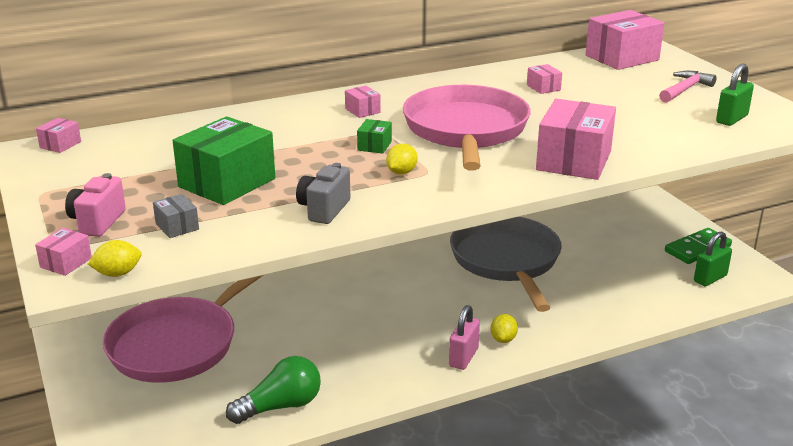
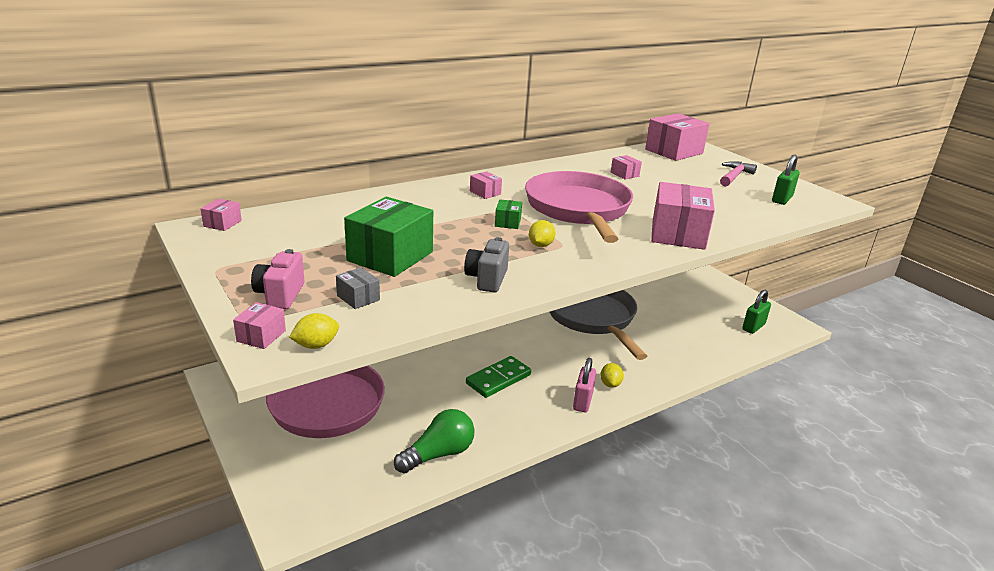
camera: 10 degrees left, 0 degrees up
(697, 249) = (736, 303): green domino -> green domino (498, 379)

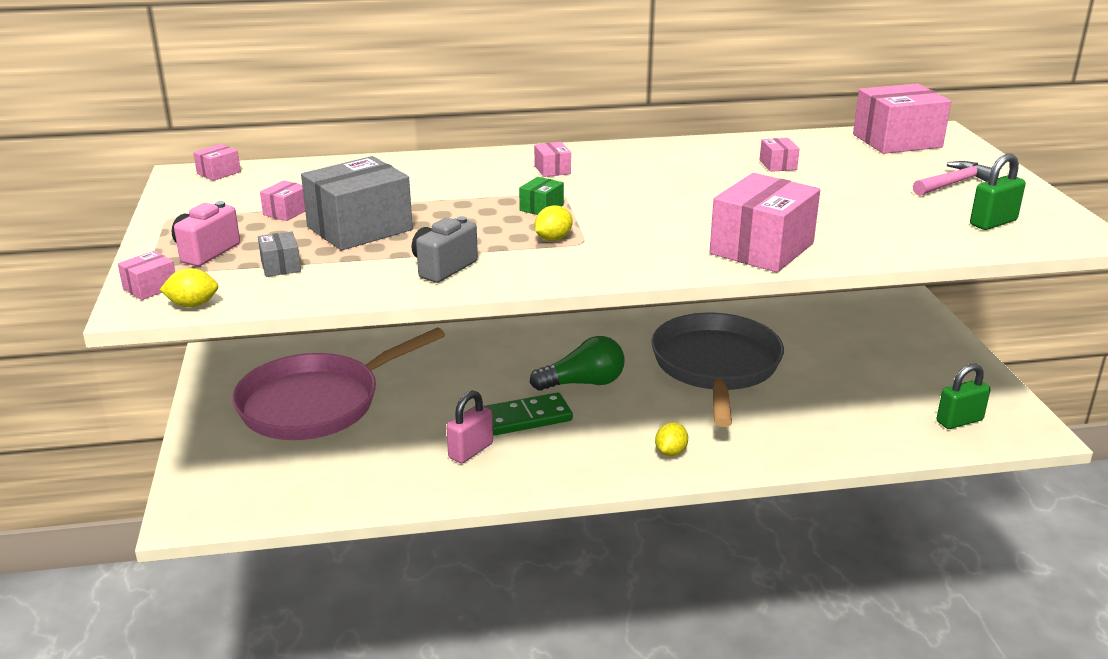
camera: 25 degrees right, 0 degrees up
(316, 250) = (286, 212): none -> pink box
(390, 256) = (359, 228): green box -> grey box
(438, 454) = (391, 484): green light bulb -> green light bulb (583, 383)
(578, 209) = (655, 202): pink pan -> none
(582, 401) = (615, 465): pink padlock -> pink padlock (471, 451)

